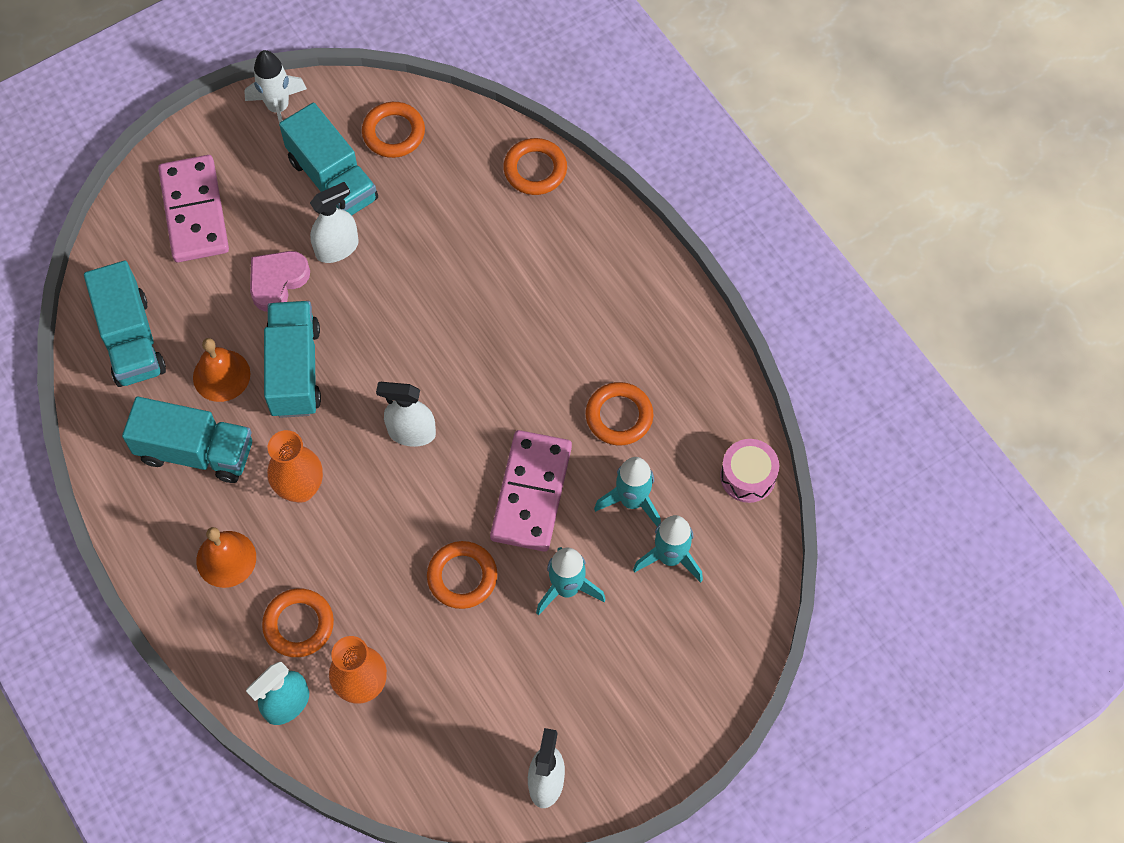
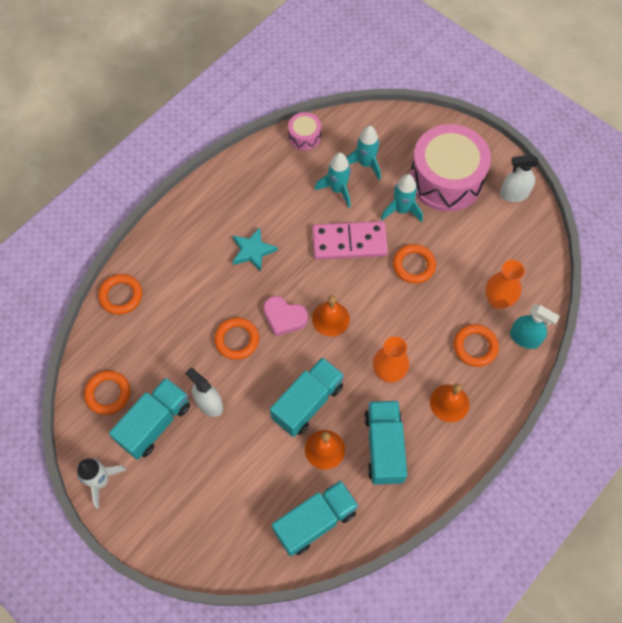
camera: 105 degrees left, 0 degrees up
(194, 211) = (201, 513): pink domino -> none
(277, 281) = (244, 435): pink heart -> pink heart (284, 317)
(295, 370) = (307, 402): turquoise truck -> turquoise truck turned 150 degrees clockwise
(411, 432) = (330, 318): white spray bottle -> orange bell
(556, 352) = (253, 251): none -> turquoise star
(606, 678) = (446, 179): none -> pink drum
(619, 416) = (286, 208): orange ring -> orange ring (237, 340)

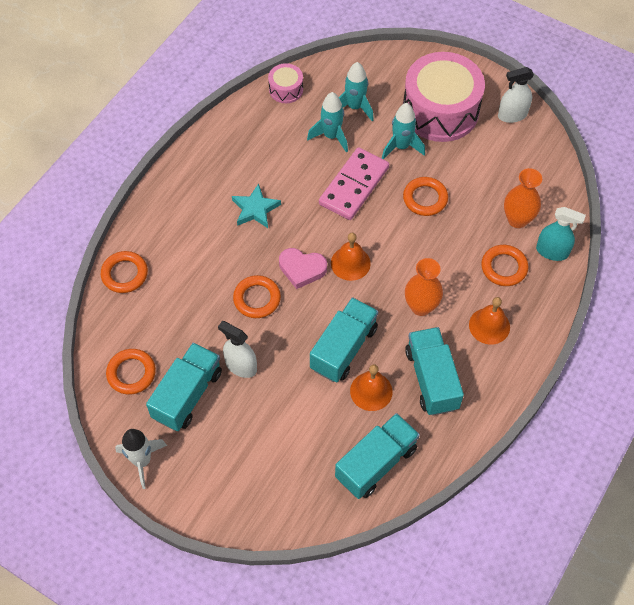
camera: 10 degrees left, 5 degrees down
(349, 242) = (354, 186): pink domino -> pink domino turned 45 degrees counterclockwise

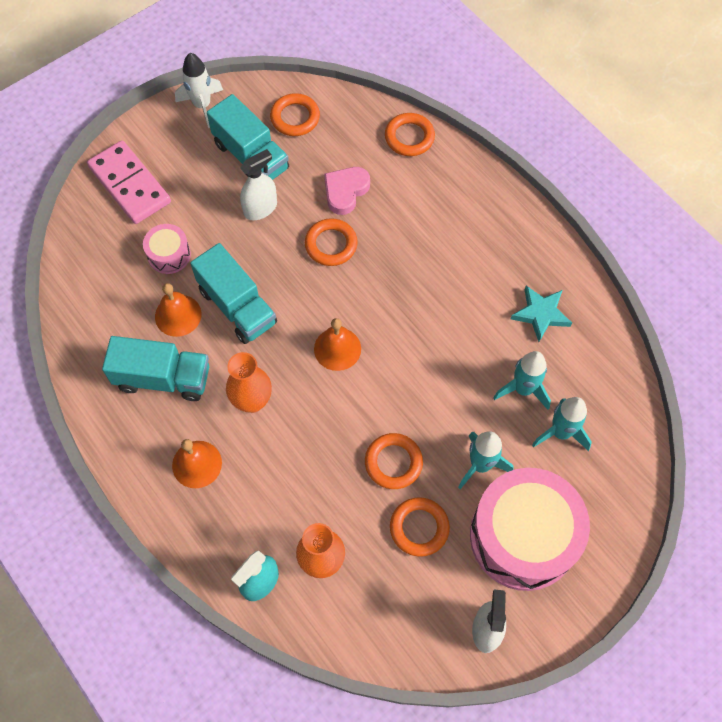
camera: 110 degrees right, 5 degrees up
(255, 209) = (445, 276): turquoise star -> turquoise star (540, 314)
(286, 89) = (613, 362): pink drum -> pink drum (169, 255)
(302, 269) = (349, 298): pink heart -> pink heart (345, 191)
(354, 186) = (440, 389): pink domino -> pink domino (129, 185)
(376, 463) = (101, 293): turquoise truck -> none
(504, 267) = (263, 514): orange ring -> orange ring (419, 528)

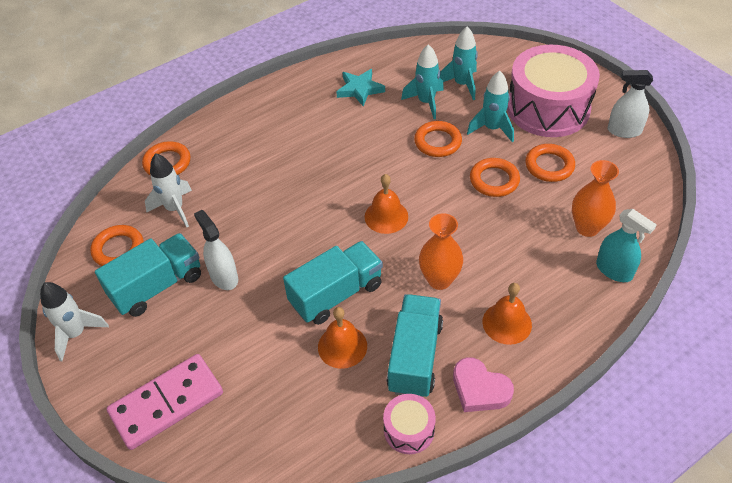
camera: 85 degrees left, 15 degrees down
(169, 255) = (267, 358): pink drum -> pink drum (409, 430)
(331, 244) = (275, 220): orange ring -> orange ring (437, 142)
(345, 191) = (217, 209): pink heart -> pink heart (479, 389)
(346, 154) = (175, 209): none -> white rocket

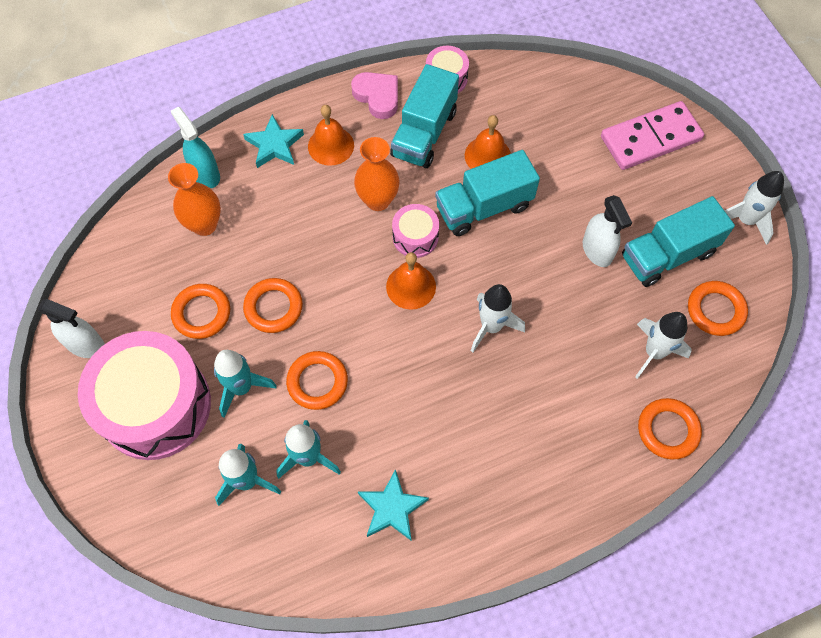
camera: 170 degrees left, 15 degrees up
(311, 201) = (491, 327): none -> white rocket
(394, 255) = (415, 237): none -> pink drum
(563, 312) = (274, 145): none -> turquoise star

